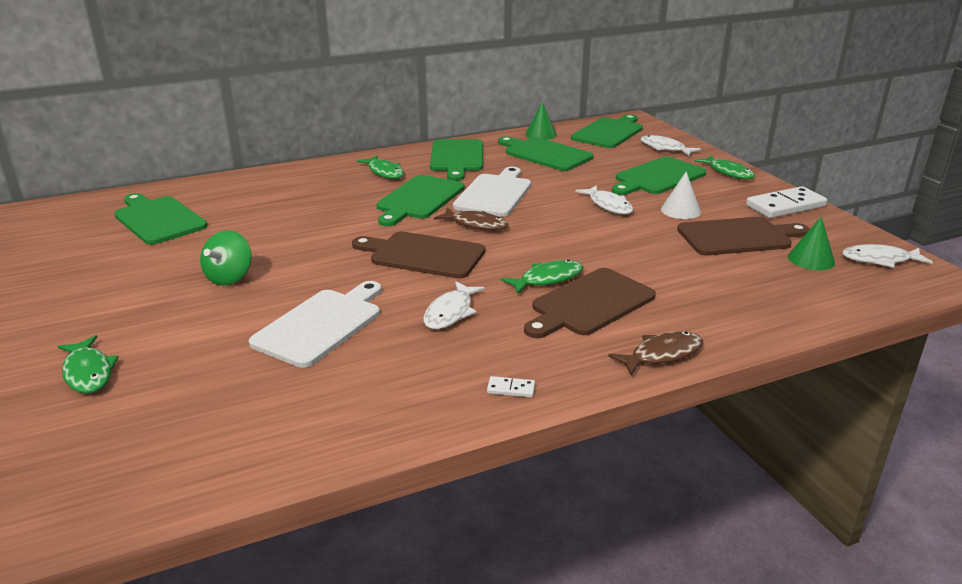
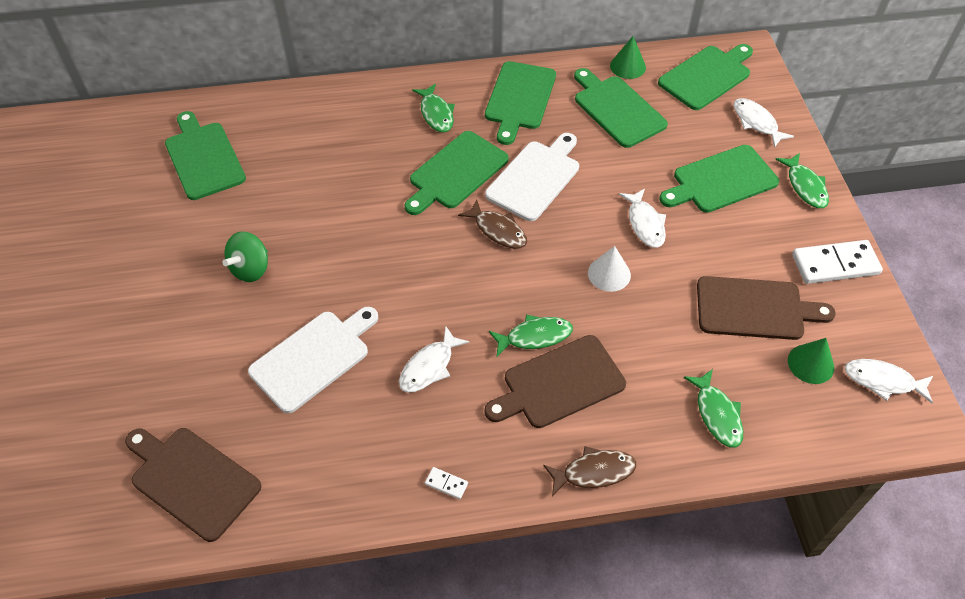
camera: 15 degrees right, 25 degrees up
(88, 372) = (119, 378): green fish -> green fish (717, 414)
(423, 255) = (431, 271): brown cutting board -> brown cutting board (192, 480)
(680, 210) = (717, 249): white cone -> white cone (609, 274)

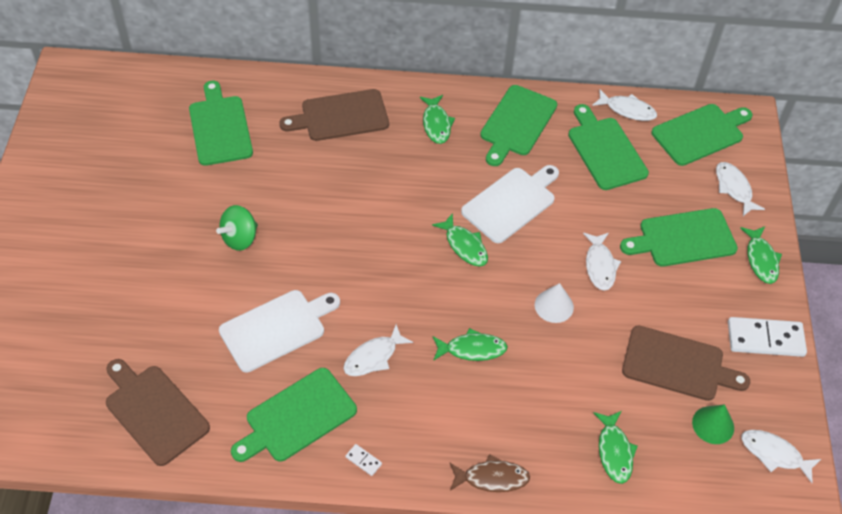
camera: 10 degrees right, 0 degrees up
(456, 173) = (440, 184): green cutting board -> green cutting board (297, 417)
(498, 230) = (464, 245): brown fish -> green fish
(559, 383) = (482, 395): brown cutting board -> brown cutting board (340, 116)
(628, 66) = (627, 110): green cone -> white fish

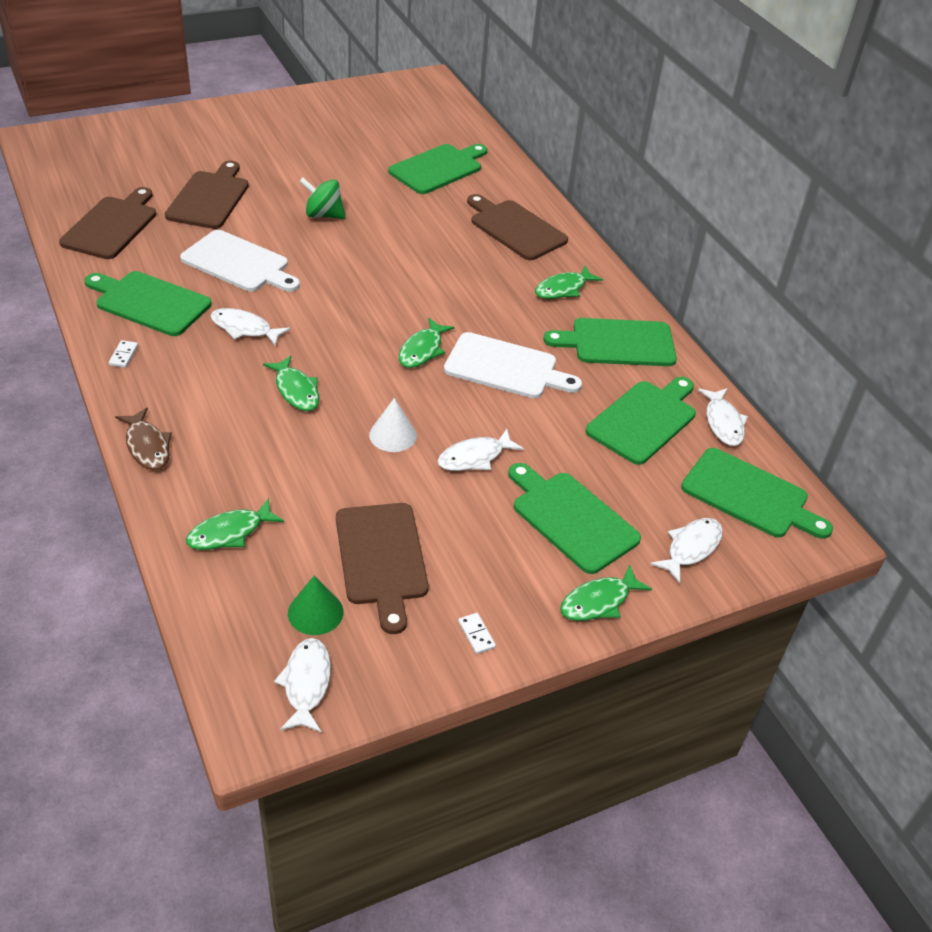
camera: 60 degrees right, 10 degrees down
(157, 315) = (209, 198): none -> brown cutting board
(765, 339) = (476, 634): white domino -> white domino, size x0.43

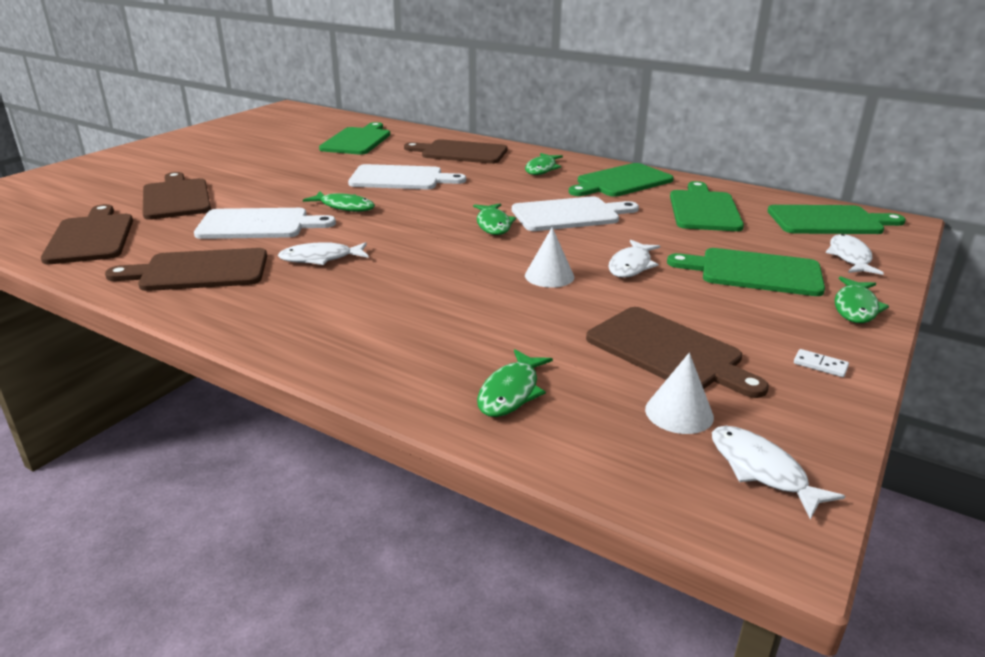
camera: 30 degrees left, 15 degrees down
(124, 355) = (217, 312): white domino -> none
(147, 446) = (333, 365): brown fish -> none
(149, 302) = (198, 271): green cutting board -> brown cutting board
(296, 390) = (425, 278): green fish -> green fish (344, 207)
(315, 612) = (679, 413): green cone -> white cone
(323, 215) = (298, 182): green spinning top -> none
(415, 247) = (401, 178): none -> white cutting board
(723, 423) = (750, 195): white fish -> none

